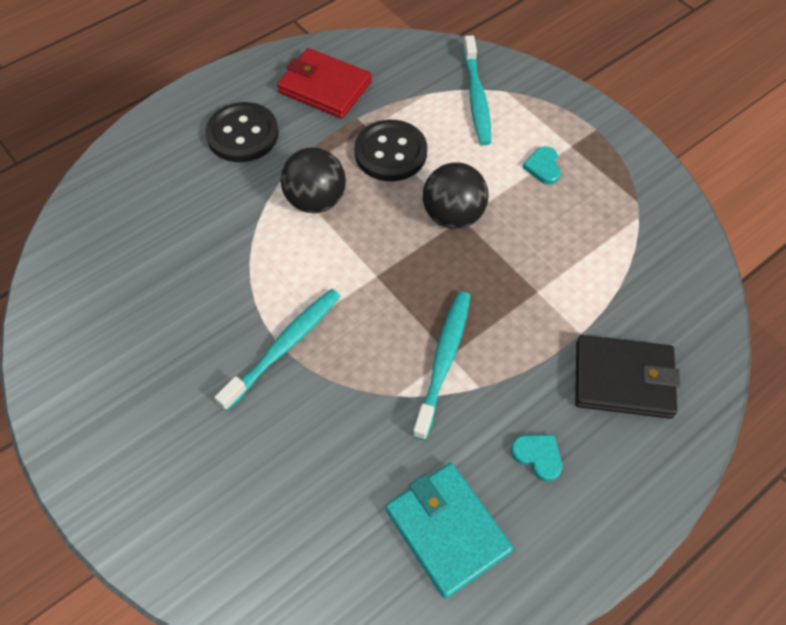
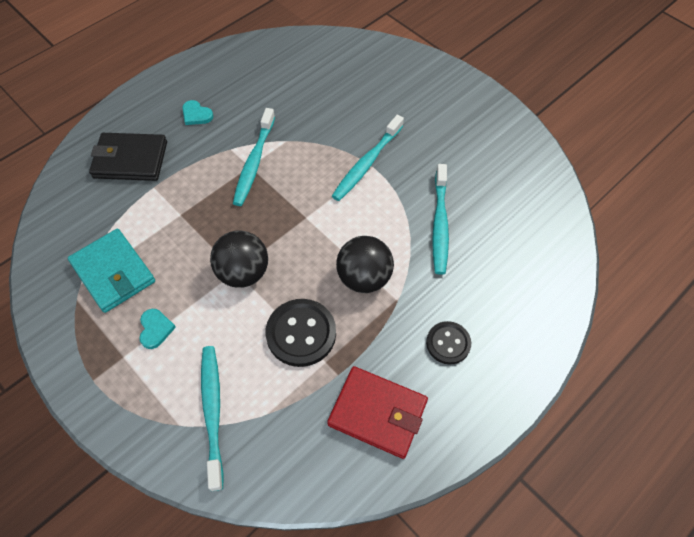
camera: 175 degrees right, 0 degrees up
(211, 254) = (440, 224): none -> turquoise toothbrush
(243, 134) = (448, 343): black button -> black button, size x0.63
(447, 530) = (254, 78): turquoise wallet -> turquoise wallet (113, 272)

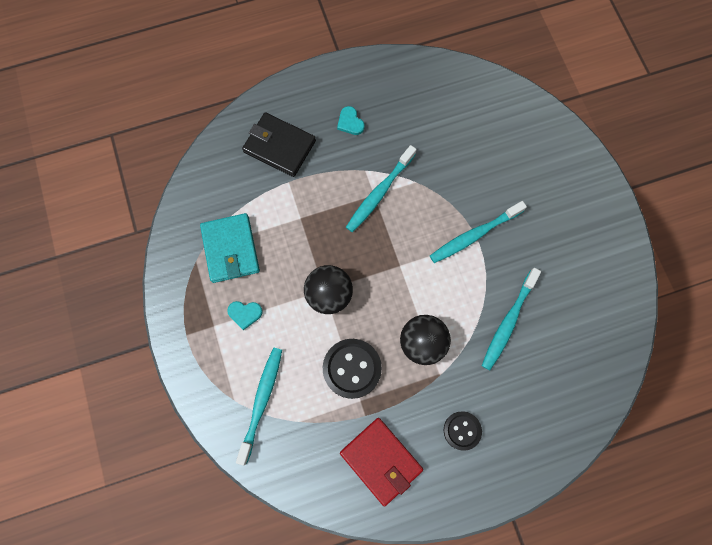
camera: 25 degrees right, 15 degrees up
(155, 329) = (245, 314): turquoise heart -> turquoise heart turned 75 degrees clockwise

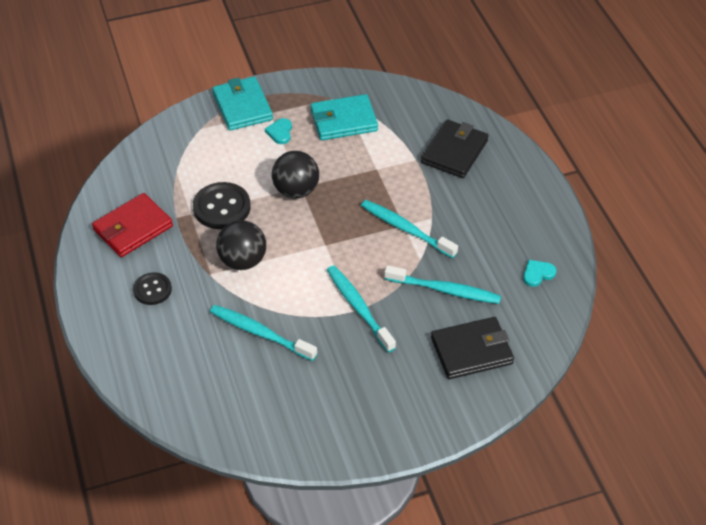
camera: 90 degrees right, 25 degrees down
(203, 355) = (242, 106): none -> turquoise wallet
(261, 402) = (197, 146): turquoise toothbrush -> turquoise toothbrush (445, 290)
(350, 122) = (487, 206): turquoise heart -> turquoise heart (537, 274)
(515, 144) = (471, 351): none -> black wallet

